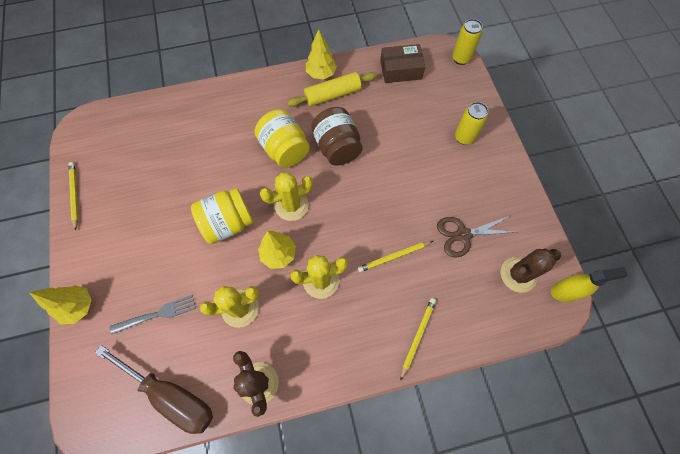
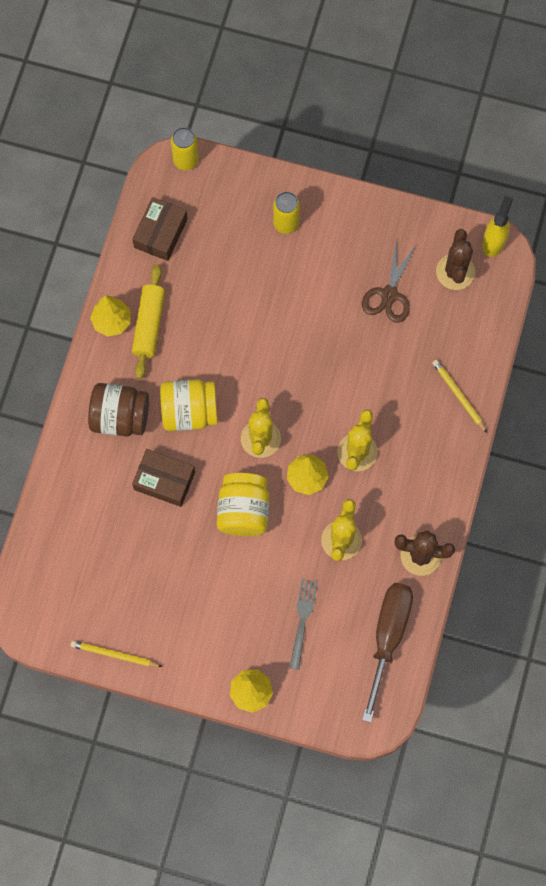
camera: 60 degrees left, 5 degrees up
(171, 395) = (388, 637): brown screwdriver -> brown screwdriver turned 45 degrees counterclockwise
(224, 160) = (164, 481): none -> brown box
(337, 147) = (219, 357): brown jar -> brown jar (120, 417)
(394, 257) = (373, 371): yellow pencil -> none

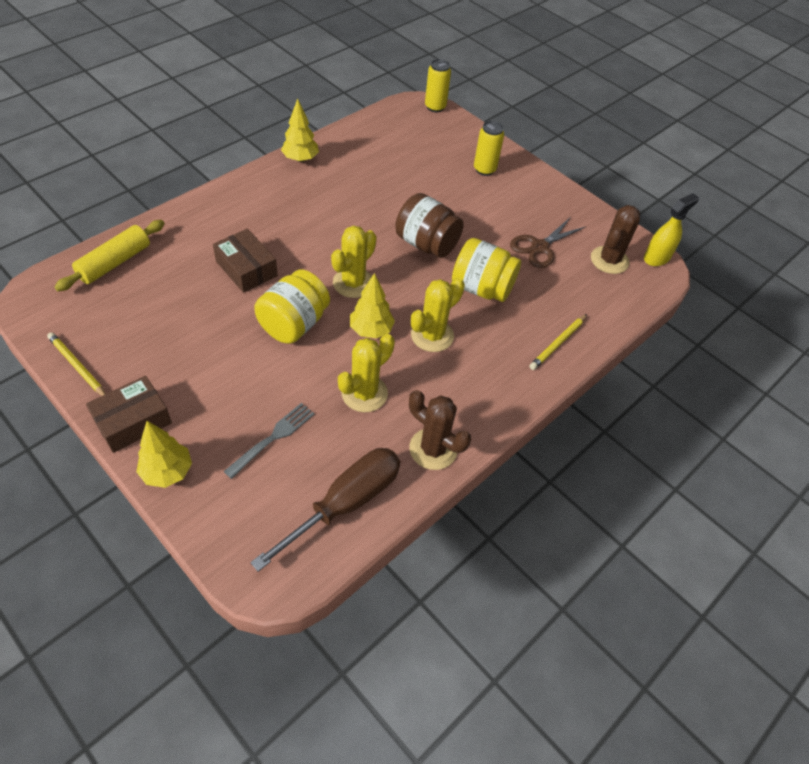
camera: 25 degrees right, 20 degrees down
(120, 417) = (251, 213): brown jar -> brown jar (426, 244)
(149, 325) = (327, 174): yellow rolling pin -> yellow rolling pin (115, 263)
(160, 233) = (382, 132): brown box -> brown box (133, 421)
(189, 412) = (309, 237): yellow jar -> yellow jar (481, 288)
(458, 396) = (558, 343): yellow pencil -> yellow pencil turned 135 degrees counterclockwise

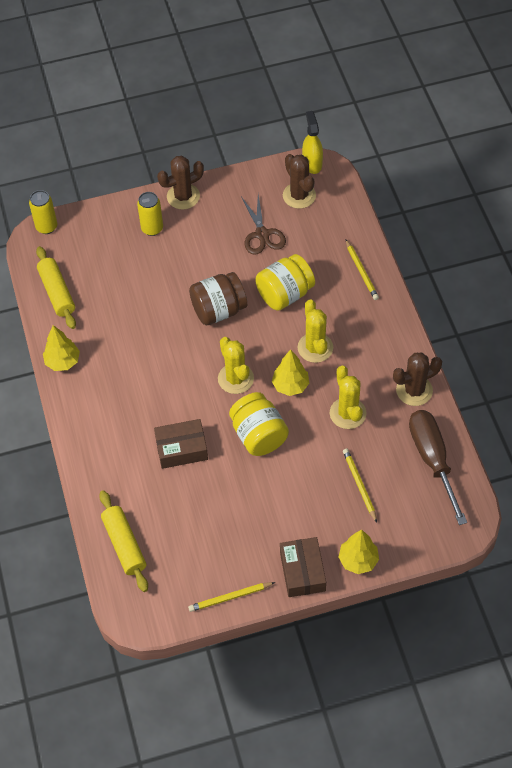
camera: 55 degrees left, 5 degrees up
(273, 438) = (359, 485): grey fork -> yellow pencil
(372, 133) = (57, 292): none -> yellow rolling pin
(536, 178) = (183, 196): none -> brown cactus

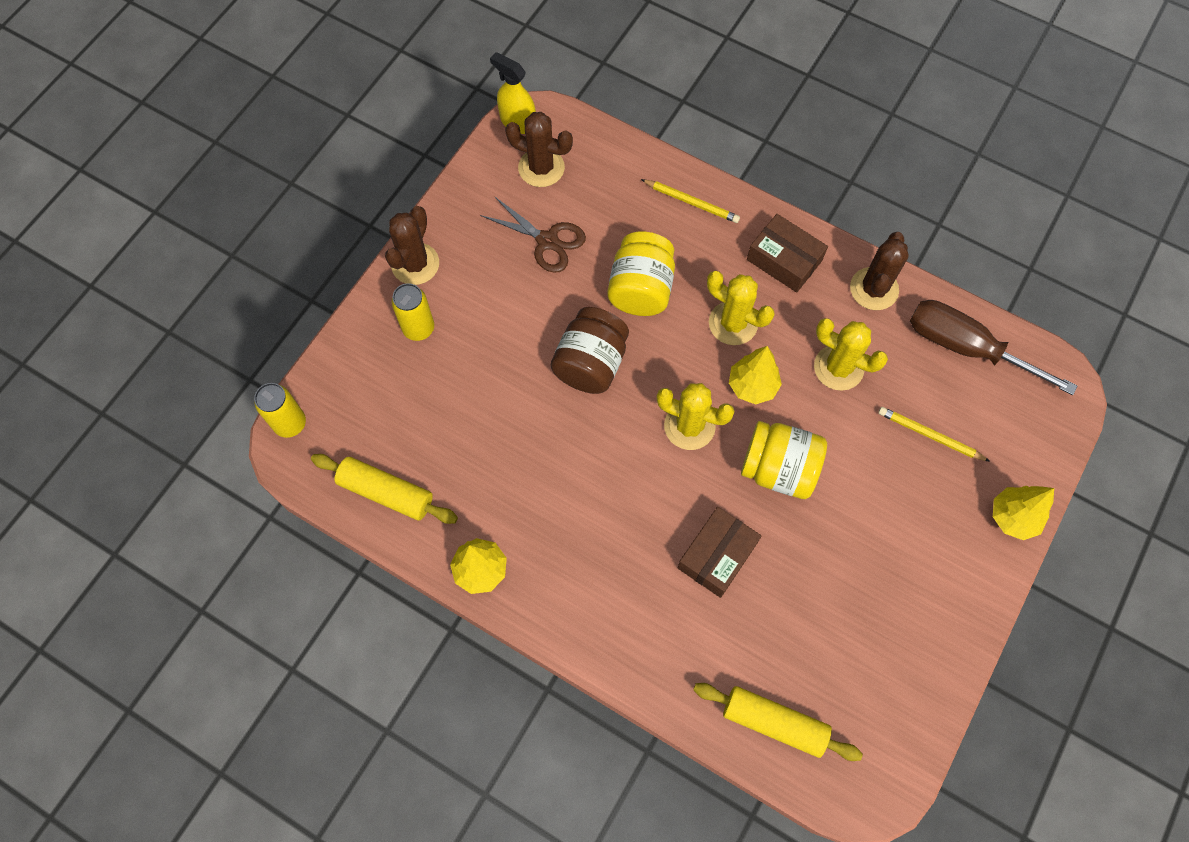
camera: 45 degrees left, 10 degrees up
(230, 597) = (940, 677): yellow pencil -> none
(302, 571) = (976, 580): brown box -> brown box (784, 260)

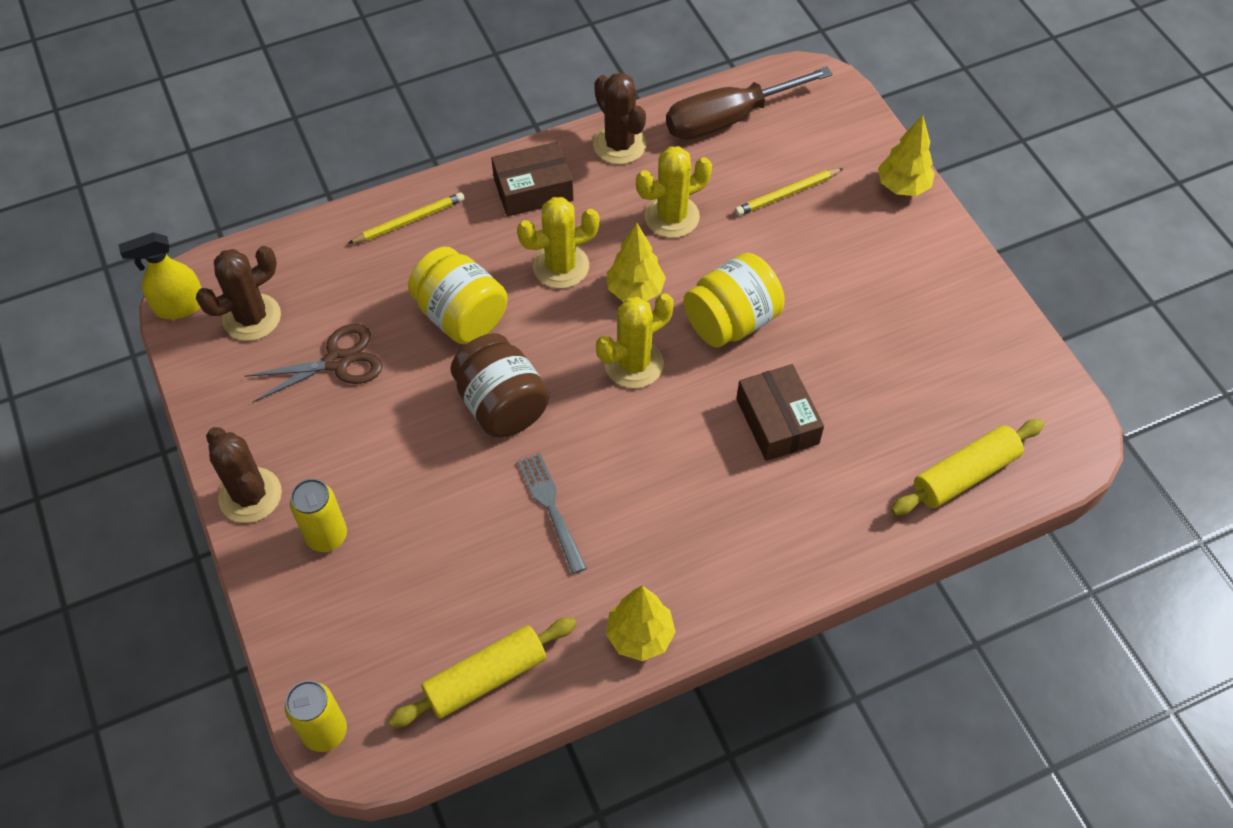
camera: 55 degrees left, 10 degrees down
(535, 449) = (551, 508): none -> grey fork

